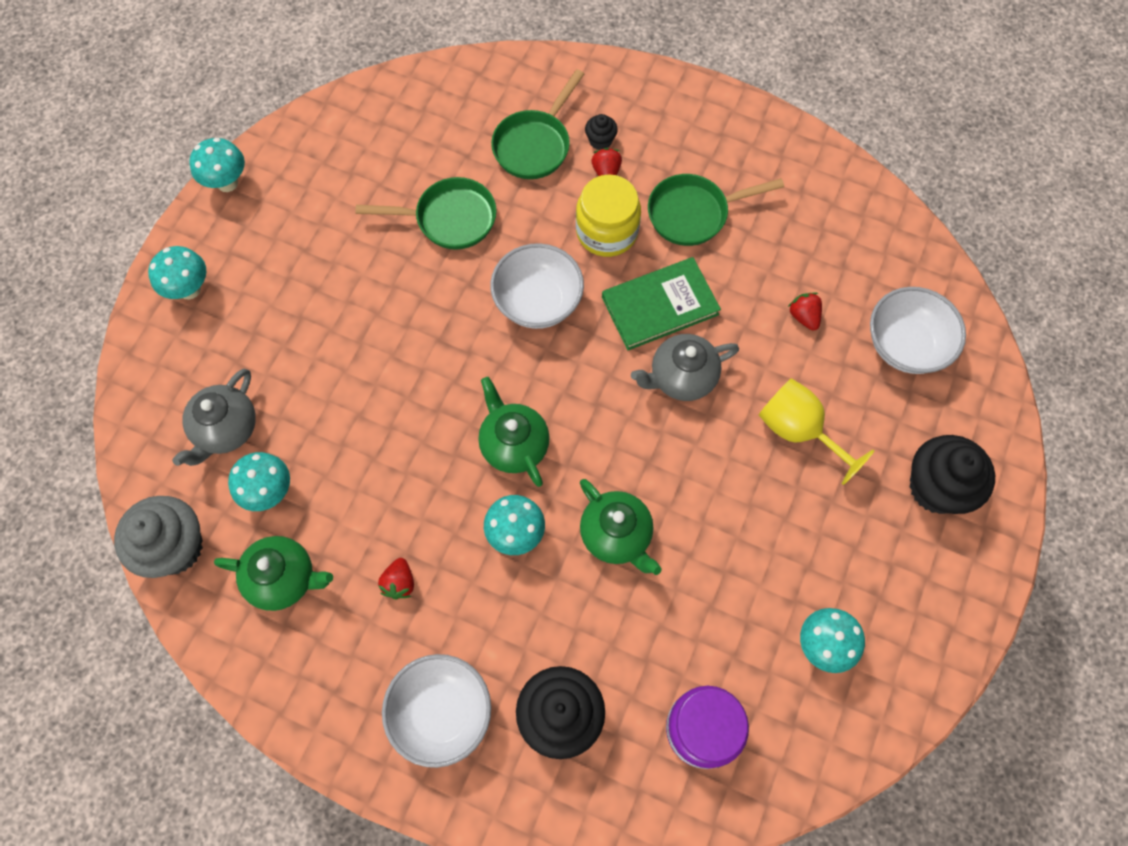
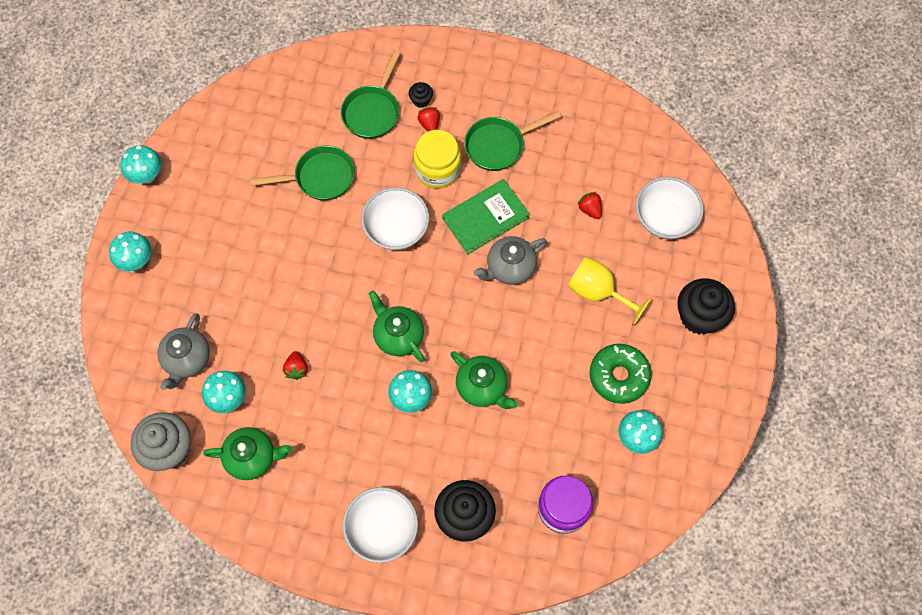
camera: 10 degrees left, 0 degrees up
(399, 583) = (335, 446): red strawberry -> red strawberry (296, 369)
(810, 552) = (619, 376): none -> green donut

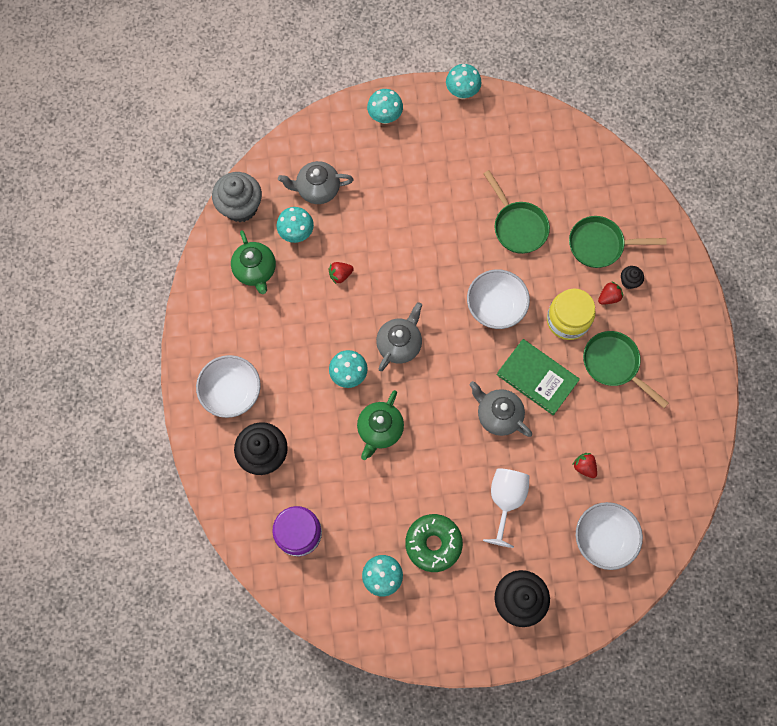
camera: 70 degrees right, 5 degrees up
(398, 335) = (399, 344): green teapot -> grey teapot
(590, 209) = (584, 467): red strawberry -> red strawberry turned 75 degrees counterclockwise
(598, 292) = (505, 500): yellow goblet -> white goblet

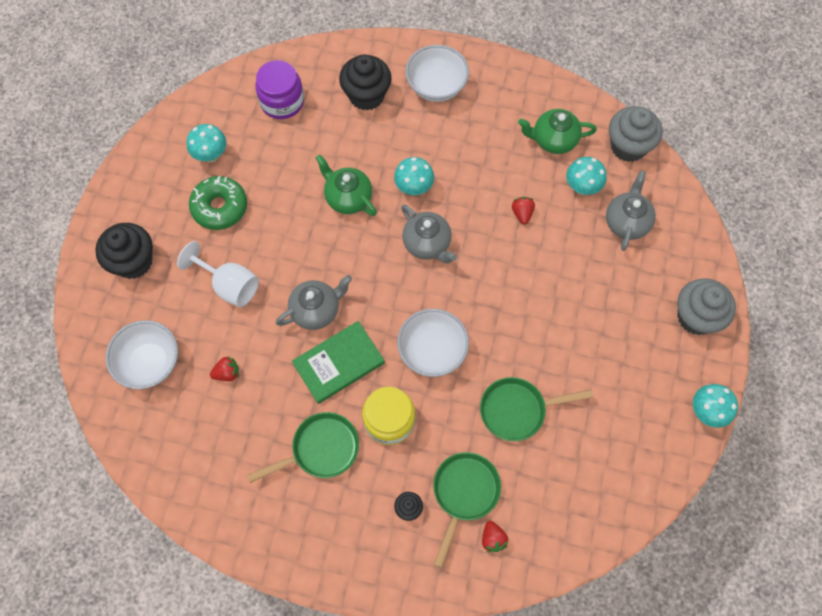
camera: 110 degrees right, 5 degrees down
(385, 117) = (696, 317): turquoise mushroom -> grey cupcake
(608, 297) = (398, 476): red strawberry -> red strawberry (493, 539)

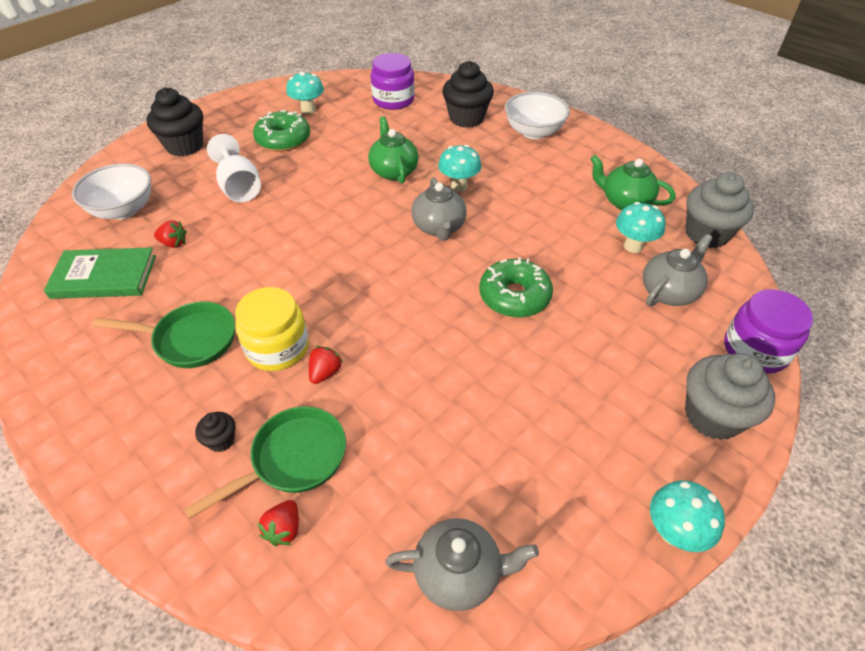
camera: 30 degrees right, 20 degrees down
(316, 310) = (293, 233): grey teapot -> grey teapot (458, 573)
(339, 363) = (275, 279): green book -> green book (104, 277)
(432, 351) = (373, 310): white bowl -> none
(518, 410) = (422, 406): green pan -> none
(522, 213) = (553, 242): red strawberry -> red strawberry (325, 373)
(524, 284) = (514, 296): none -> green donut
(701, 247) = (755, 350): none -> purple jar

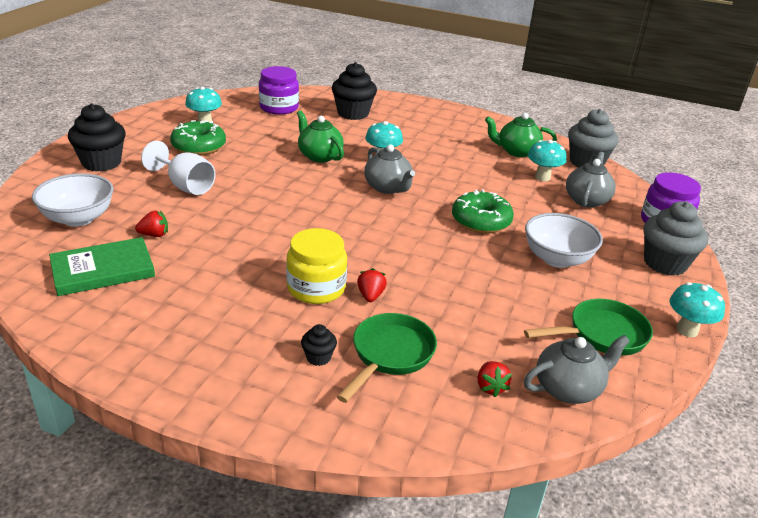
camera: 25 degrees left, 15 degrees down
(190, 339) = (230, 298): green pan -> green pan (601, 334)
(284, 529) = (419, 398): red strawberry -> red strawberry (490, 387)
(533, 132) = (415, 116): white bowl -> white bowl (557, 259)

